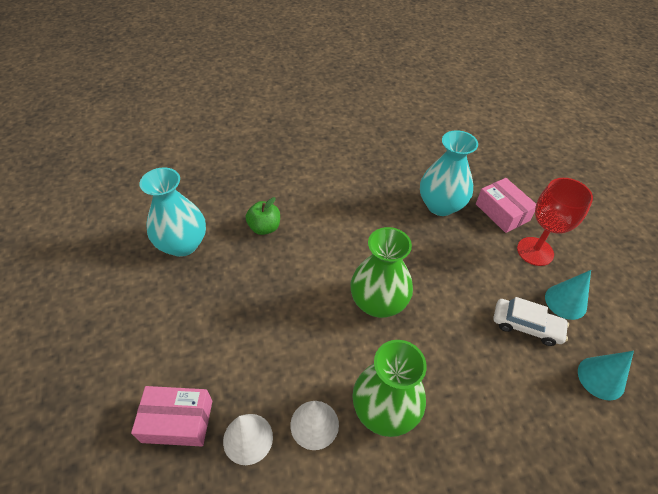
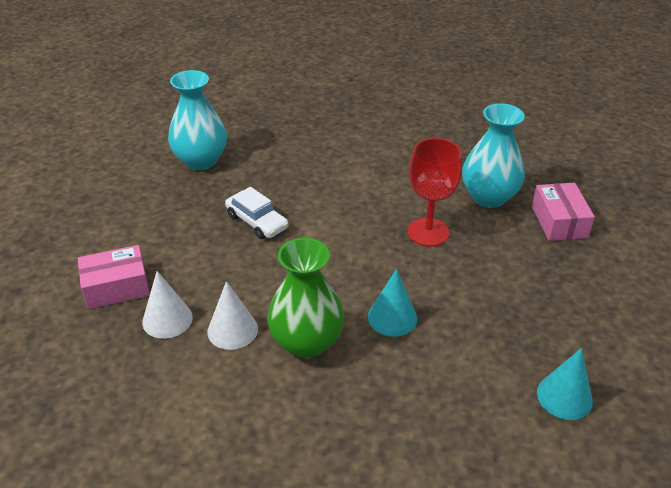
camera: 25 degrees right, 10 degrees down
(177, 421) = (116, 287): pink box -> pink box turned 45 degrees counterclockwise
(264, 228) = (286, 168): green apple -> none
(378, 302) = (359, 259): green vase -> none
(526, 326) = (510, 326): white car -> white car (257, 222)
(535, 251) = (572, 266): red goblet -> red goblet (428, 232)
(565, 301) = (574, 320): turquoise cone -> turquoise cone (392, 317)

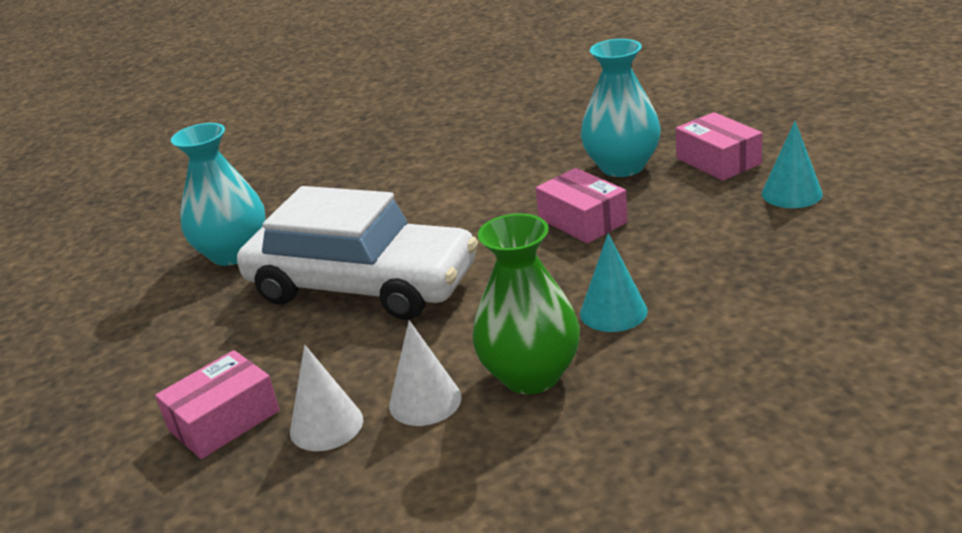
camera: 20 degrees left, 10 degrees down
(257, 222) = (362, 285): white car -> white car, size x2.32
(428, 232) = (582, 220): red goblet -> pink box
(564, 396) = (868, 306): turquoise cone -> turquoise cone (791, 193)

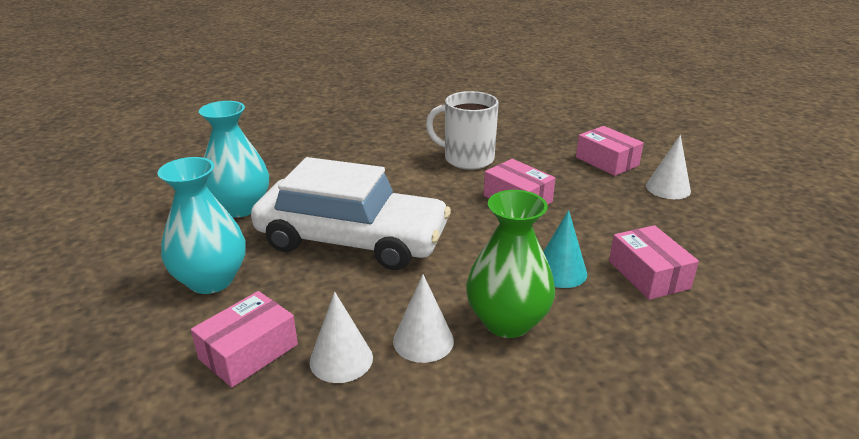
camera: 10 degrees left, 0 degrees up
(529, 171) = (467, 159): none -> white mug
(622, 166) = (537, 160): turquoise vase -> turquoise vase (211, 280)
(727, 310) = (648, 275): none -> pink box
(791, 193) = (668, 188): turquoise cone -> white cone

